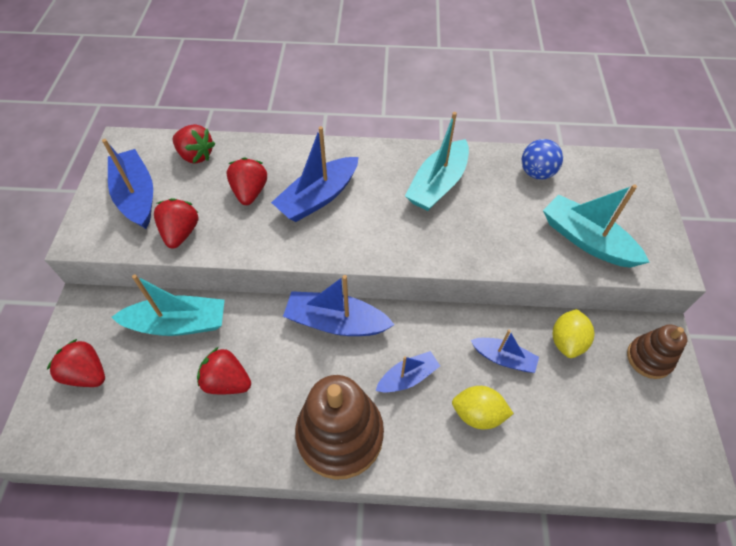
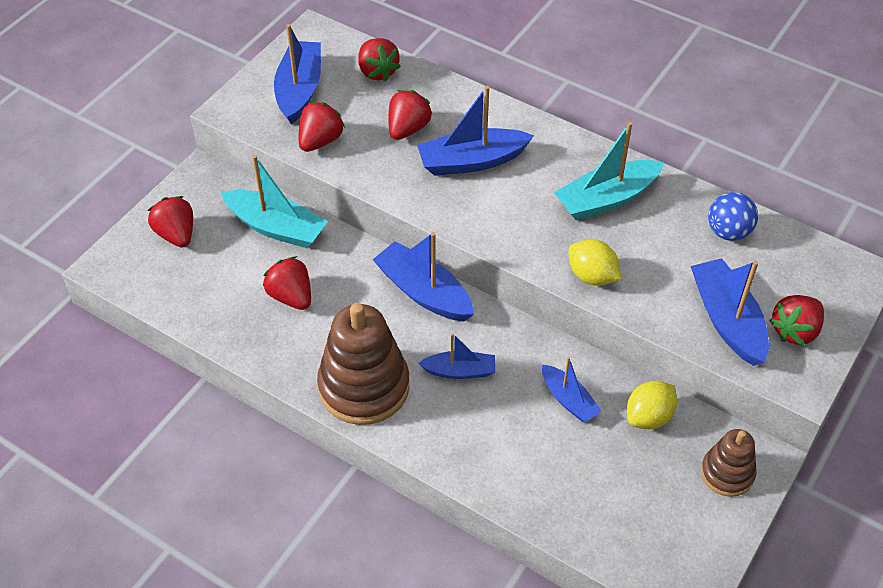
camera: 30 degrees right, 5 degrees down
(478, 414) = (505, 433): yellow lemon -> yellow lemon (592, 276)
(586, 240) = (727, 320): turquoise boat -> blue boat
(634, 226) = (795, 331): none -> red strawberry

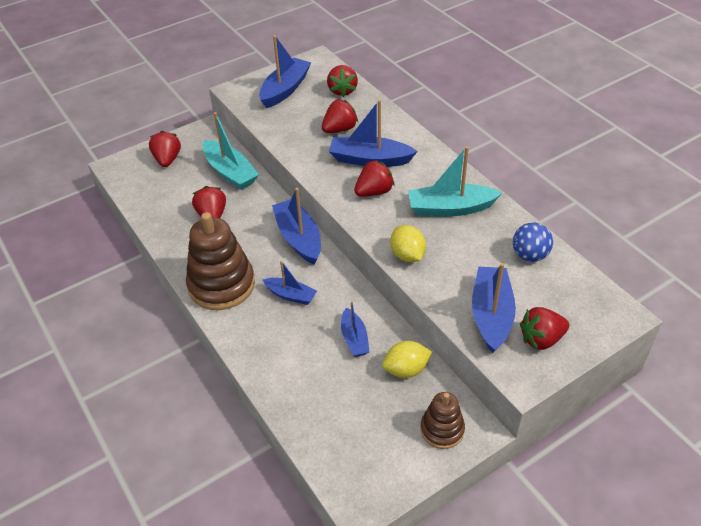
camera: 25 degrees right, 5 degrees down
(320, 141) = (278, 122): red strawberry -> red strawberry (374, 192)

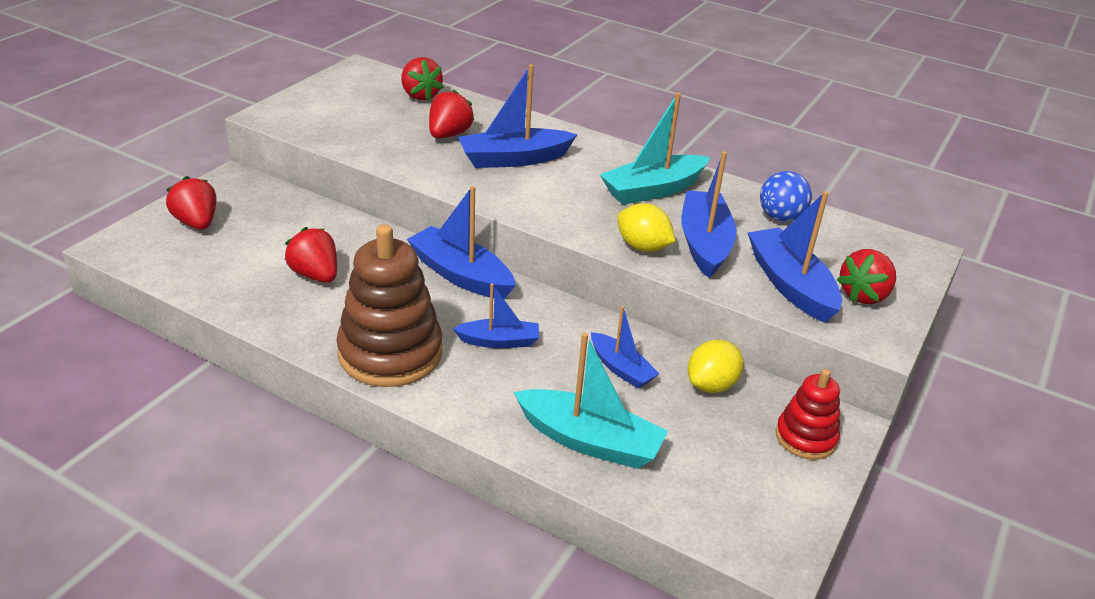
camera: 30 degrees left, 10 degrees down
(230, 172) = (306, 220): turquoise boat -> turquoise boat (590, 441)
(285, 89) = (340, 104): blue boat -> blue boat (704, 243)
(374, 192) = (547, 191): red strawberry -> none
(442, 430) = (805, 437): brown stacking toy -> red stacking toy

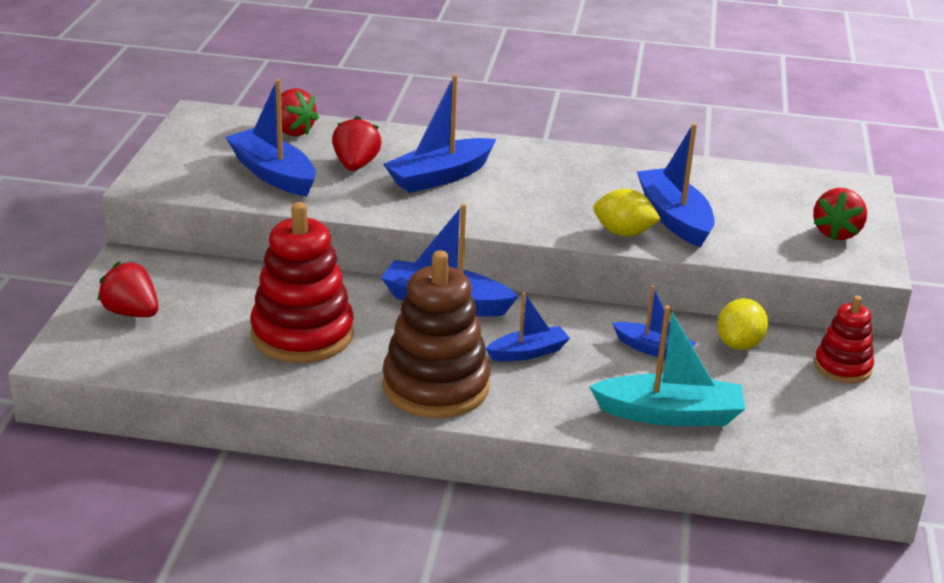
camera: 20 degrees left, 5 degrees down
(315, 275) = (302, 334): red strawberry -> red stacking toy
(653, 190) = (593, 179): turquoise boat -> none
(780, 217) = (723, 181): blue ball -> none
(790, 285) = (771, 238): blue boat -> blue boat (273, 174)

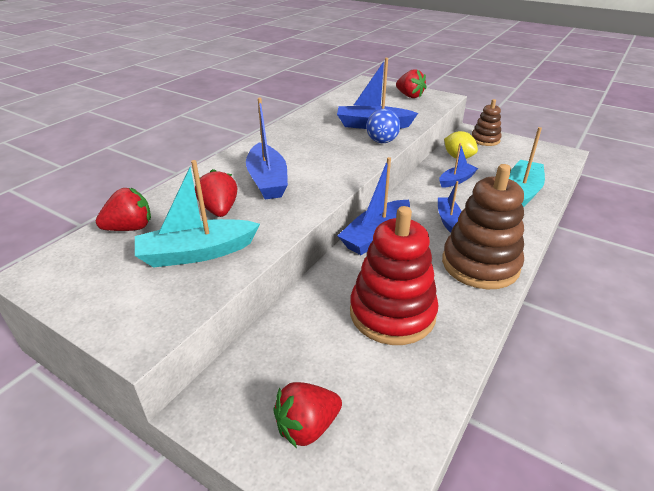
camera: 65 degrees left, 5 degrees up
(273, 174) = (197, 253): blue boat -> turquoise boat
(356, 165) = (219, 210): red strawberry -> red strawberry turned 45 degrees clockwise
(623, 233) = (382, 141): yellow lemon -> blue ball
(842, 367) = (485, 140): red stacking toy -> brown stacking toy

